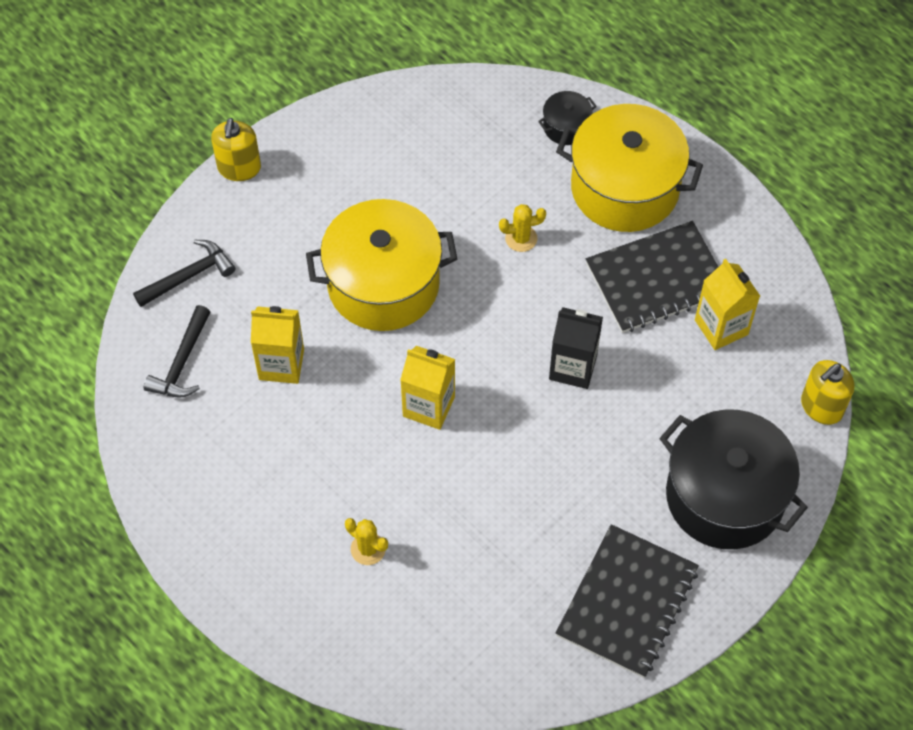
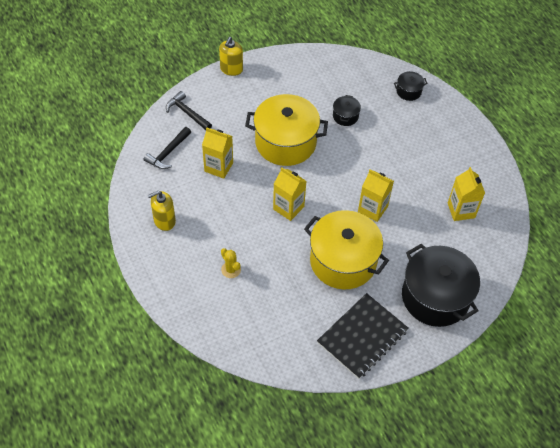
camera: 15 degrees right, 5 degrees down
(189, 276) = (187, 113): black hammer -> black hammer turned 120 degrees counterclockwise
(471, 205) = (345, 116): none -> black pot
(521, 238) = (366, 139): yellow cactus -> none
(573, 367) = (372, 209): black carton -> yellow carton
(625, 188) = (430, 128): yellow pot -> yellow pot (343, 261)
(657, 279) = (433, 177): black notebook -> none
(821, 406) = (505, 265): yellow soap dispenser -> yellow soap dispenser (164, 220)

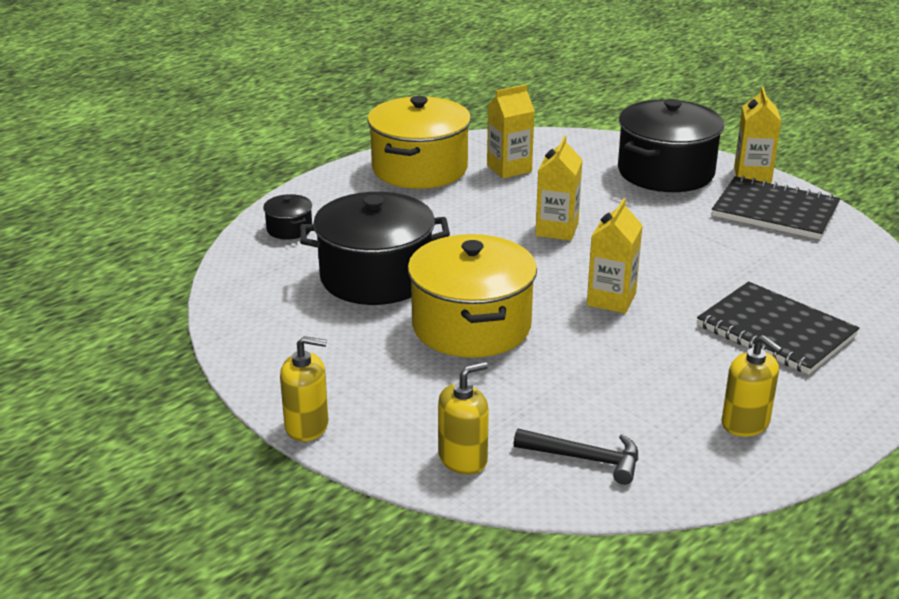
camera: 105 degrees left, 25 degrees down
(187, 113) = (463, 459): black hammer -> yellow soap dispenser
(218, 167) = (577, 387): yellow carton -> yellow carton (752, 175)
(231, 270) = (776, 331): yellow cactus -> black notebook
(343, 261) = (670, 240): yellow pot -> yellow pot (419, 168)
(345, 116) = (376, 277): black pot -> black pot, size x2.30

